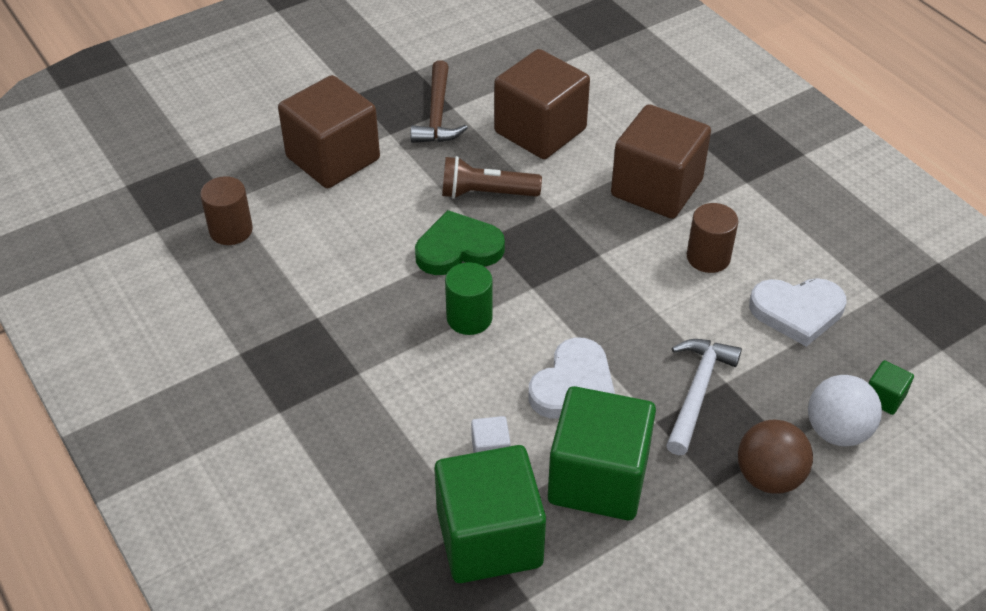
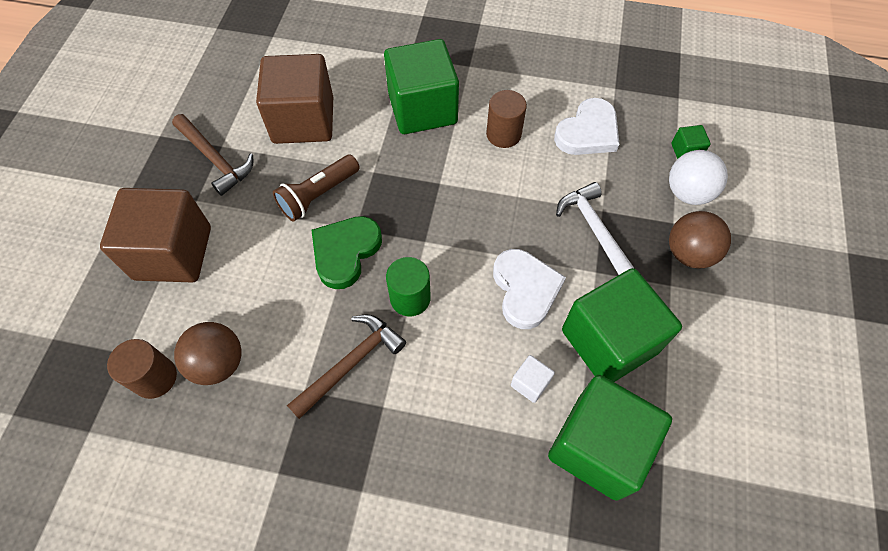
camera: 45 degrees left, 15 degrees up
(281, 253) = (218, 363): none -> brown ball
(370, 326) = (351, 363): none -> brown hammer
(656, 188) = (422, 109): brown cube -> green cube

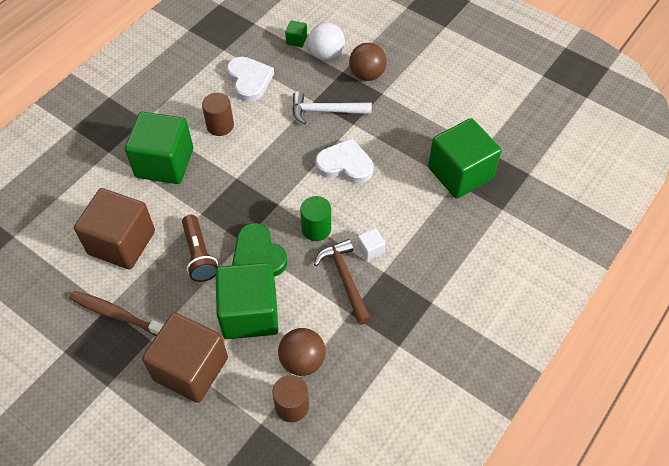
camera: 65 degrees left, 5 degrees down
(215, 159) = (118, 315): brown hammer -> brown toothbrush
(530, 383) = (407, 189): white cube -> white cube (370, 249)
(609, 341) = (401, 139): green cube -> green cube (249, 313)

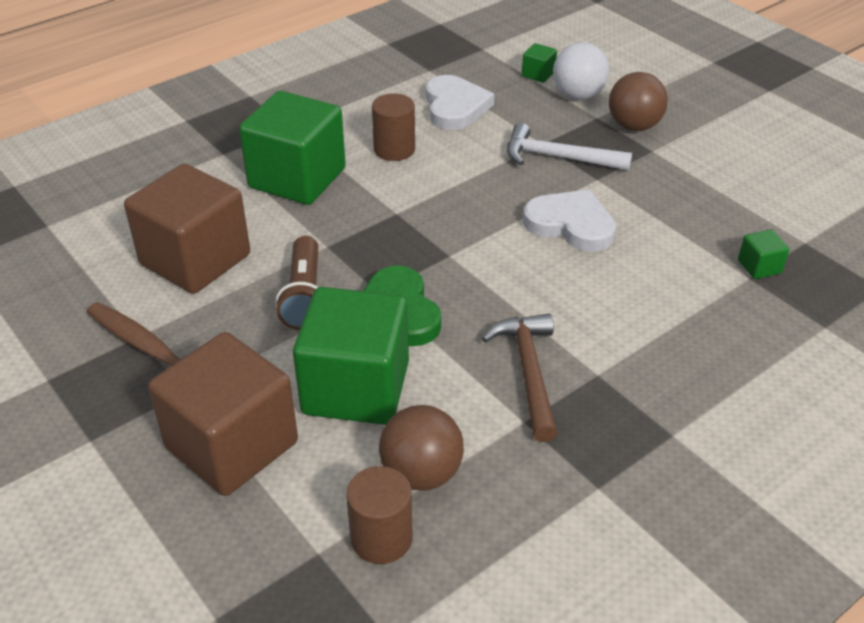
camera: 15 degrees right, 15 degrees down
(316, 229) = (500, 296): green cylinder -> none
(370, 249) = (583, 340): white cube -> none
(460, 173) = (759, 267): green cube -> green cube, size x0.40

